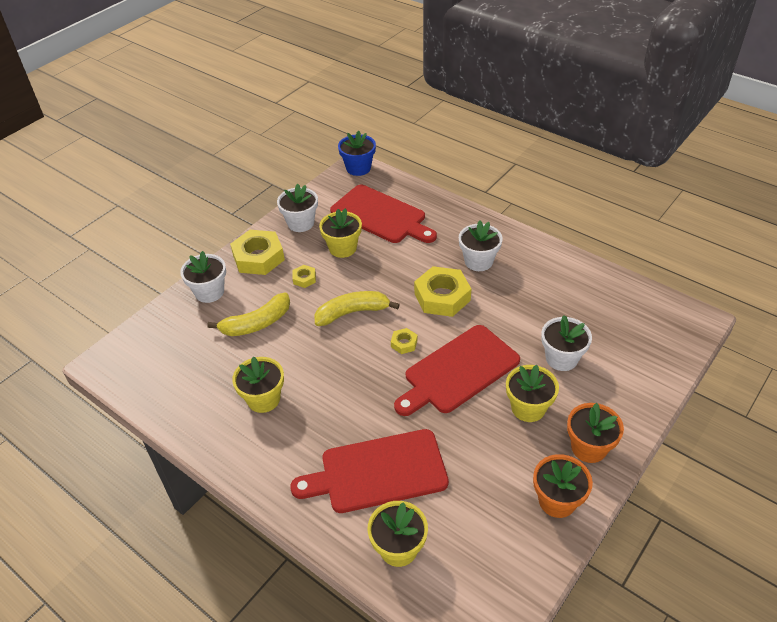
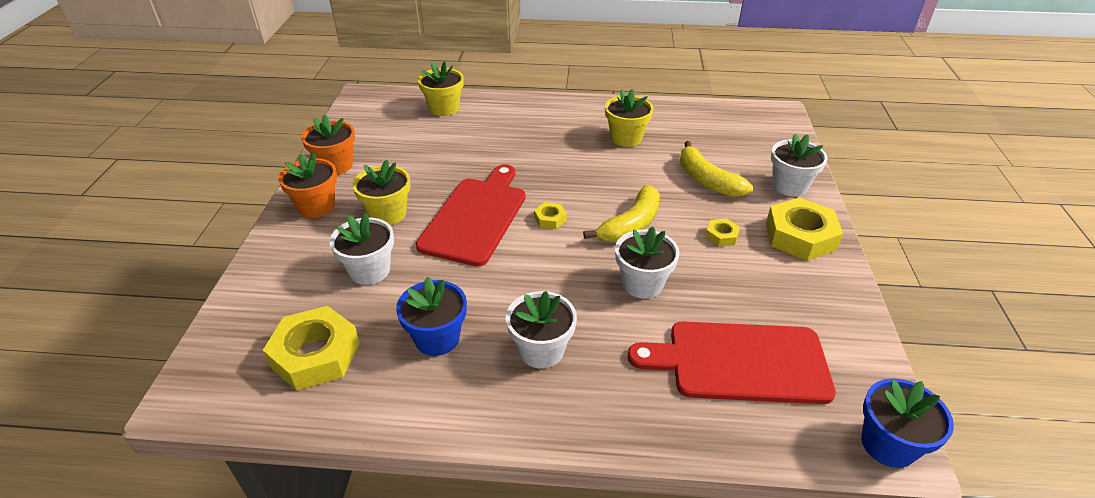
camera: 145 degrees right, 5 degrees down
(257, 323) = (707, 180): yellow banana -> yellow banana turned 60 degrees counterclockwise
(300, 223) = (821, 298): white flower pot -> white flower pot (642, 284)
(342, 248) = (728, 289): yellow flower pot -> none
(378, 472) = (491, 133): red cutting board -> none
(442, 297) = (550, 281): yellow nut -> yellow nut (315, 354)
(535, 292) = (437, 338): none -> blue flower pot

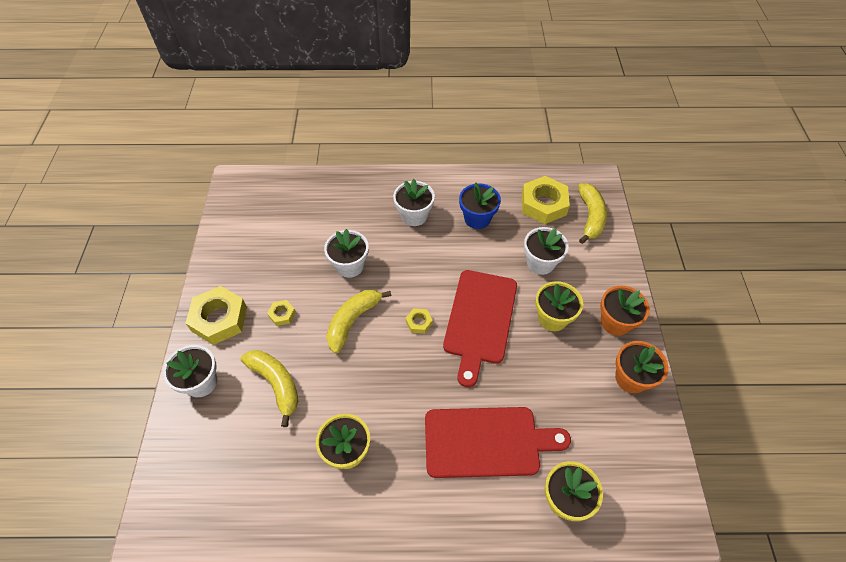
camera: 175 degrees right, 15 degrees up
(253, 328) = (590, 217): none -> yellow banana
(740, 362) = (299, 217): red cutting board -> red cutting board (487, 442)
(888, 444) = (238, 181): blue flower pot -> none

